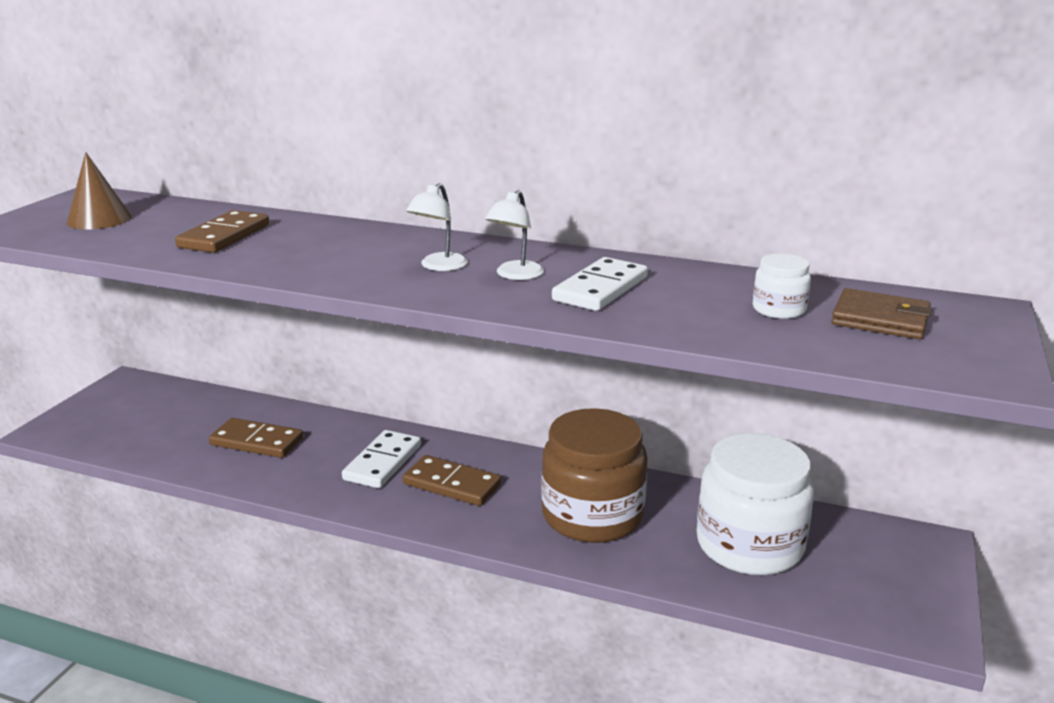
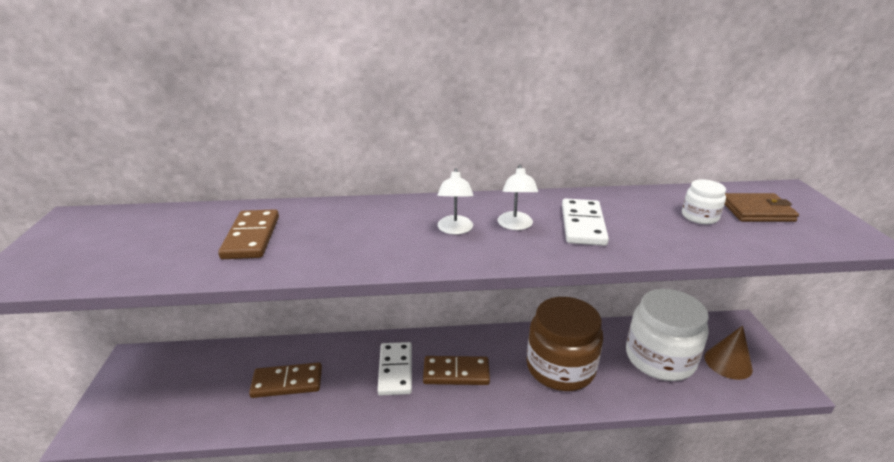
camera: 25 degrees left, 5 degrees up
(99, 219) = (111, 243): brown cone -> brown cone (728, 363)

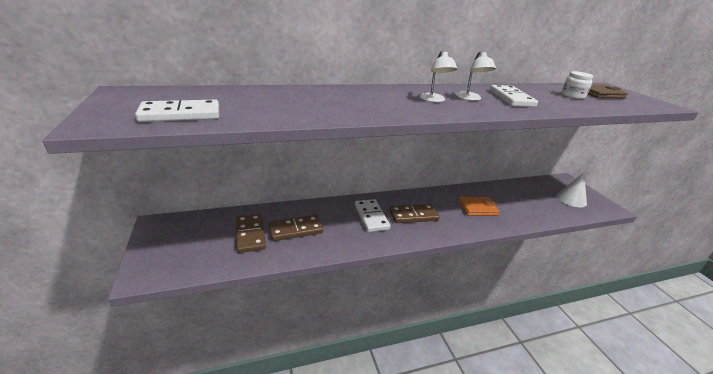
camera: 15 degrees left, 0 degrees up
(104, 261) = (180, 114): none -> white domino
(251, 237) = (291, 102): brown domino -> brown domino (250, 234)
(560, 367) = (477, 208): brown jar -> orange wallet
(659, 358) = (533, 199): white jar -> none
(728, 363) = (571, 199): brown cone -> white cone

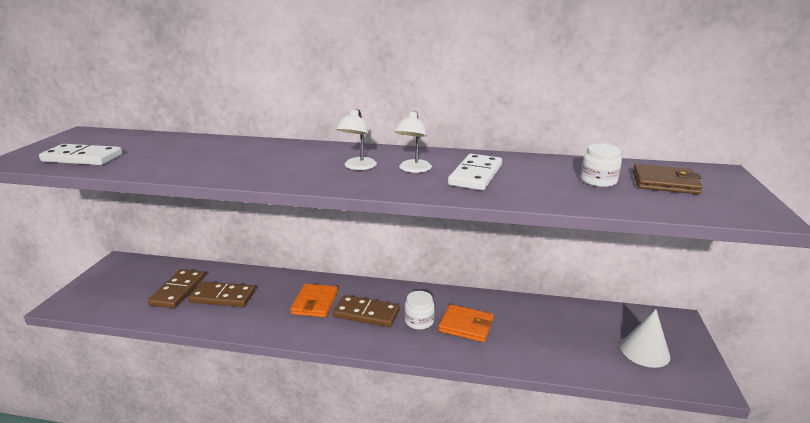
camera: 30 degrees right, 5 degrees down
(371, 217) = (315, 303): white domino -> orange wallet
(449, 212) = (419, 321): none -> white jar

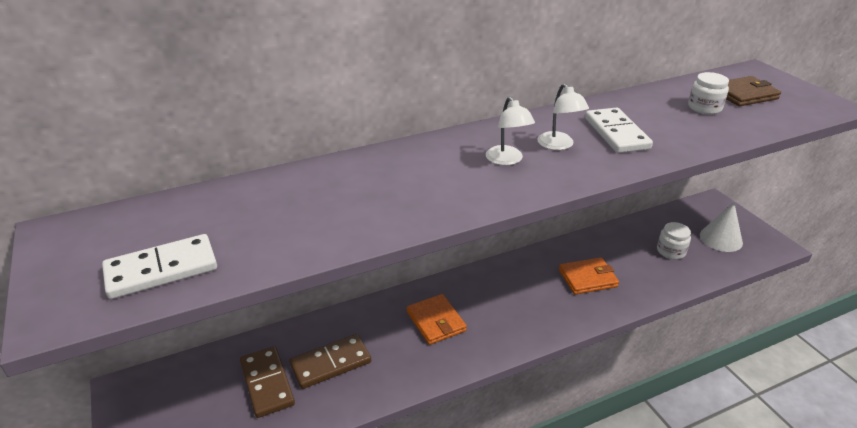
camera: 35 degrees left, 10 degrees up
(366, 314) = (496, 308): brown domino -> none
(419, 321) = (548, 293): white jar -> white jar (671, 251)

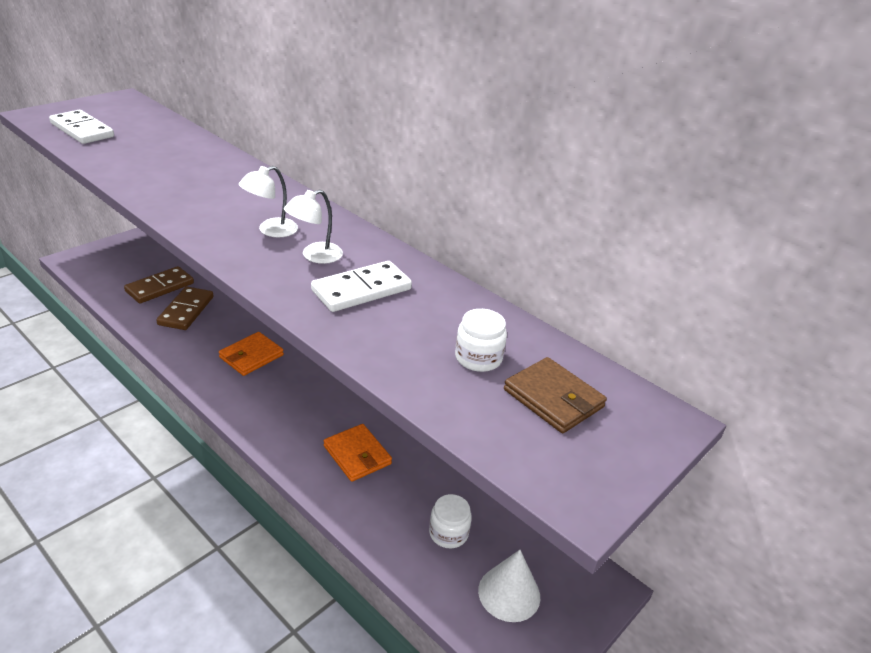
camera: 65 degrees right, 0 degrees up
(331, 363) = (186, 311): brown domino -> brown domino turned 60 degrees clockwise

